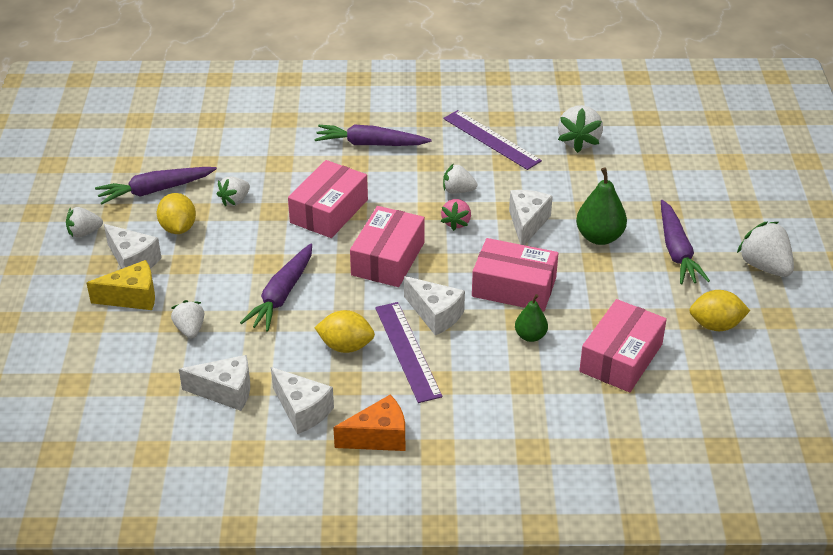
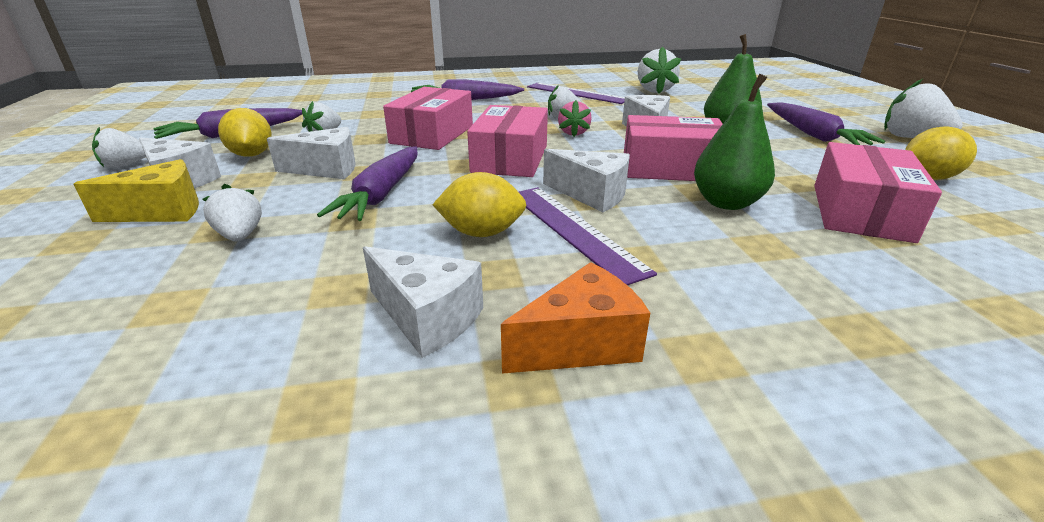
camera: 10 degrees left, 10 degrees down
(225, 392) = (284, 305): white cheese -> white cheese (327, 169)
(530, 336) = (726, 203): green pear -> green pear, size x1.64

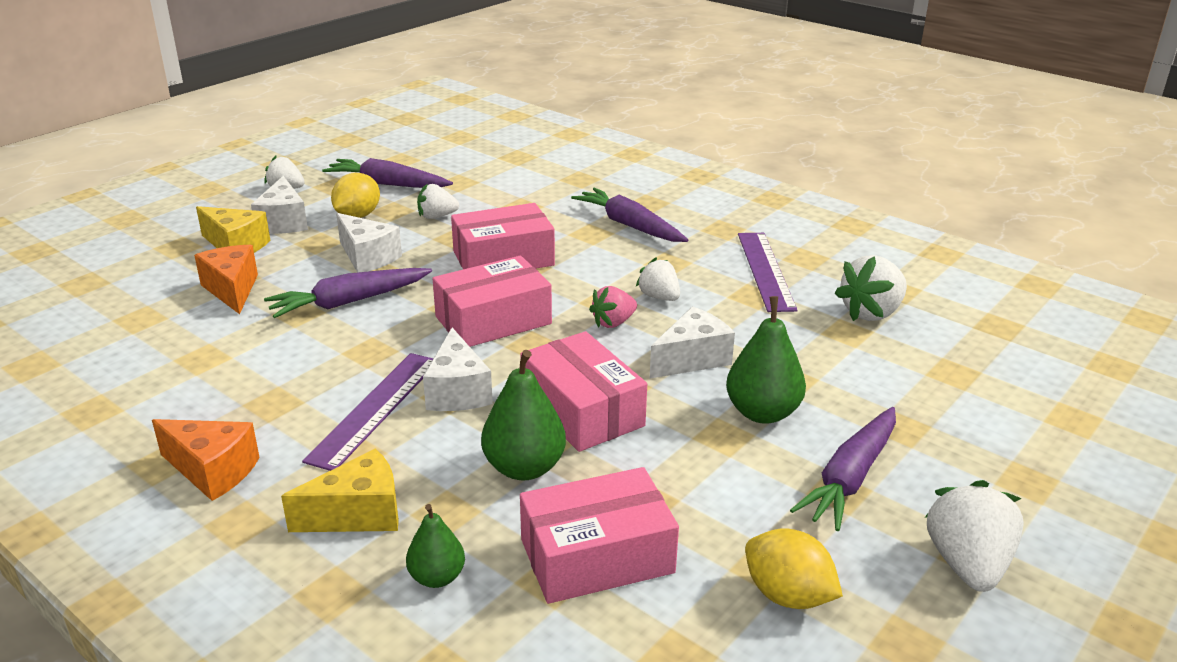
camera: 50 degrees right, 0 degrees up
(240, 236) = (232, 290): white strawberry -> orange cheese
(427, 318) = (195, 404): white cheese -> none
(482, 233) = (328, 372): yellow lemon -> none
(738, 283) = (358, 514): none -> yellow cheese
(862, 275) = (437, 577): none -> green pear

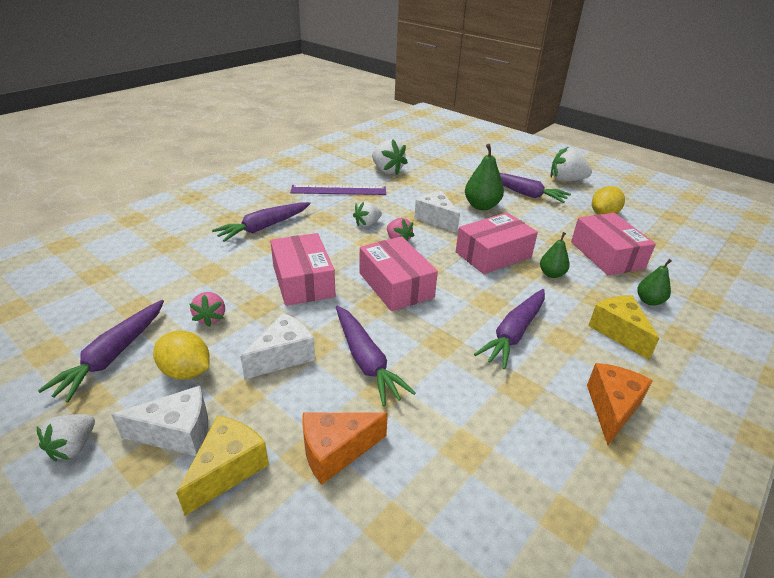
camera: 90 degrees left, 5 degrees up
(375, 409) = (514, 333): purple ruler -> purple carrot
(436, 216) = (211, 318): white strawberry -> pink strawberry
(457, 391) = (485, 299): white cheese -> none
(524, 468) = (551, 274): green pear -> green pear, size x0.61

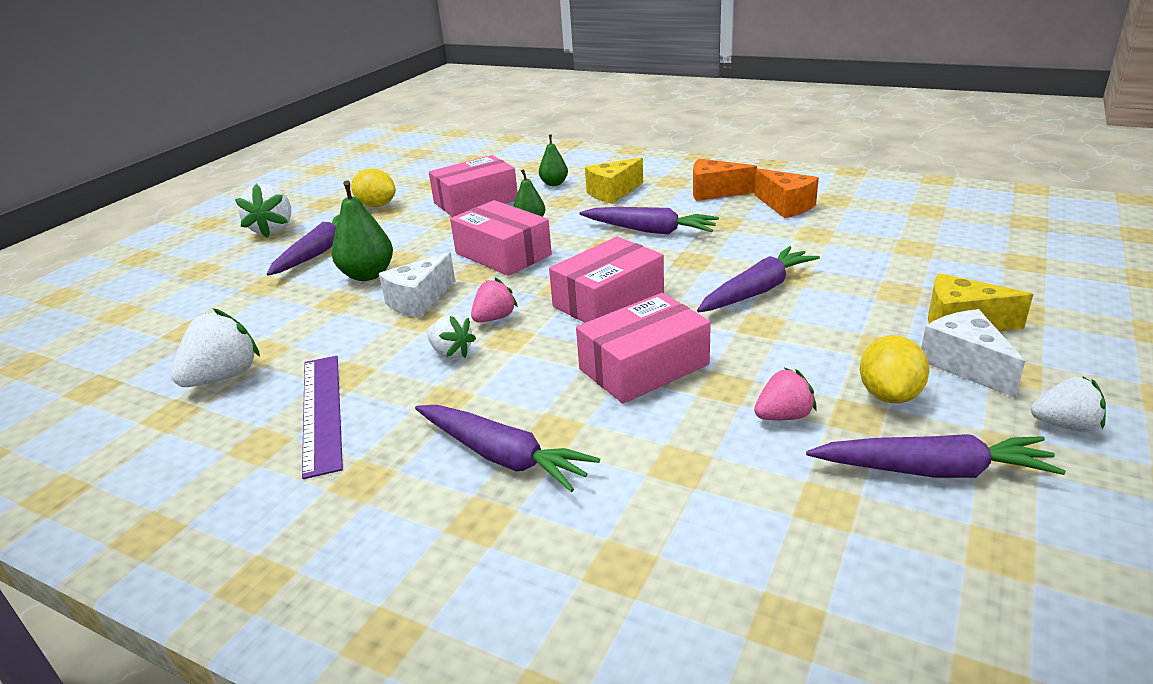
camera: 100 degrees left, 5 degrees down
(284, 356) = (798, 338): white cheese -> none
(336, 451) = (880, 281): orange cheese -> orange cheese (785, 206)

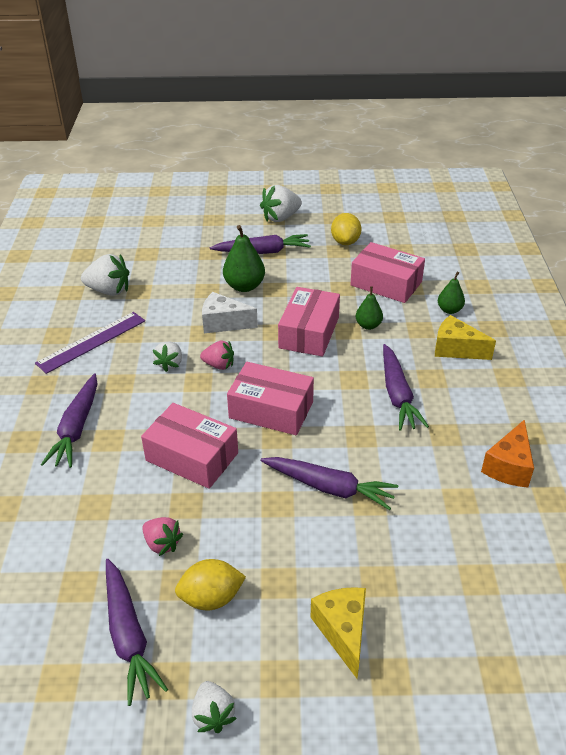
camera: 60 degrees right, 10 degrees up
(714, 192) = (505, 410): orange cheese -> none
(965, 365) = (274, 641): white cheese -> none

